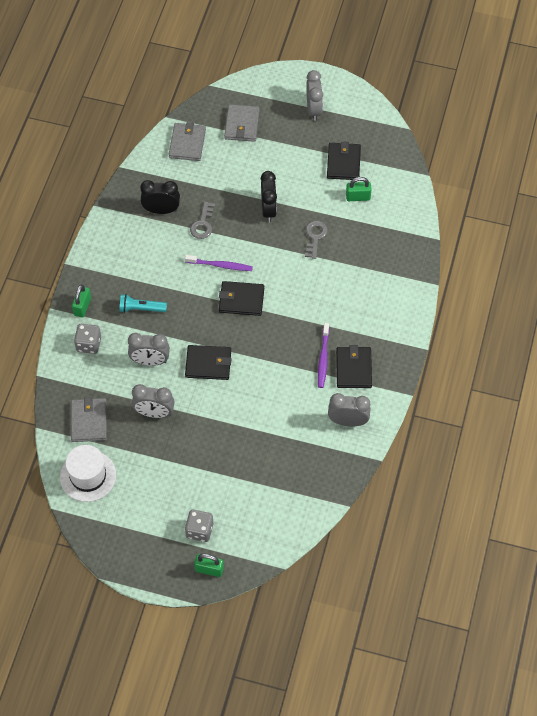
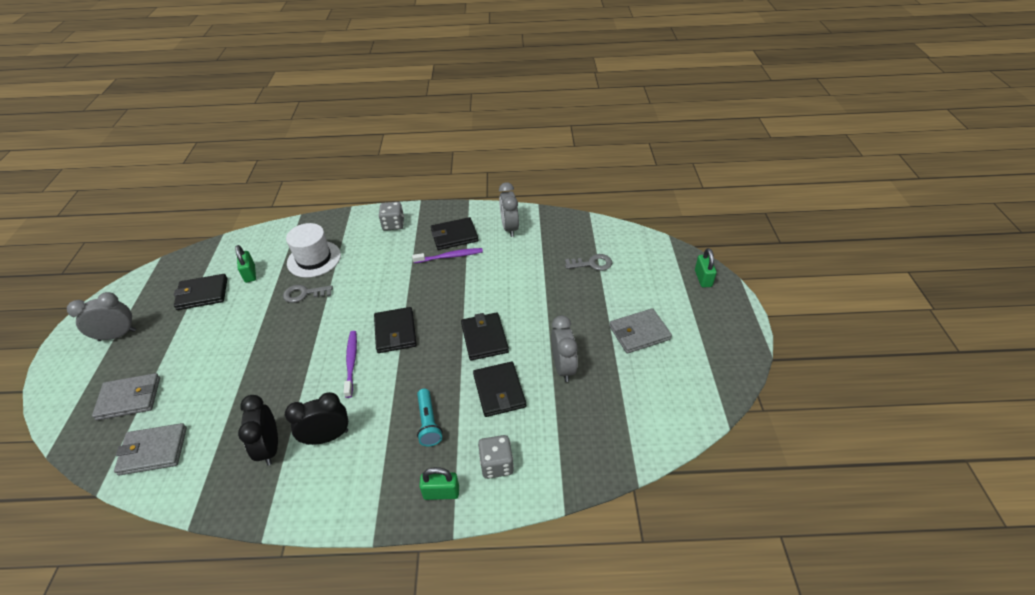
camera: 105 degrees left, 15 degrees down
(88, 476) = (670, 404): white hat -> white hat (314, 259)
(89, 421) = (602, 427): grey wallet -> grey wallet (639, 333)
(150, 361) = (499, 391): grey clock -> black wallet
(199, 530) = (670, 295): grey dice -> grey dice (393, 224)
(203, 224) = (291, 395): grey key -> grey key (592, 264)
(268, 210) = (268, 339): black clock -> black clock (327, 437)

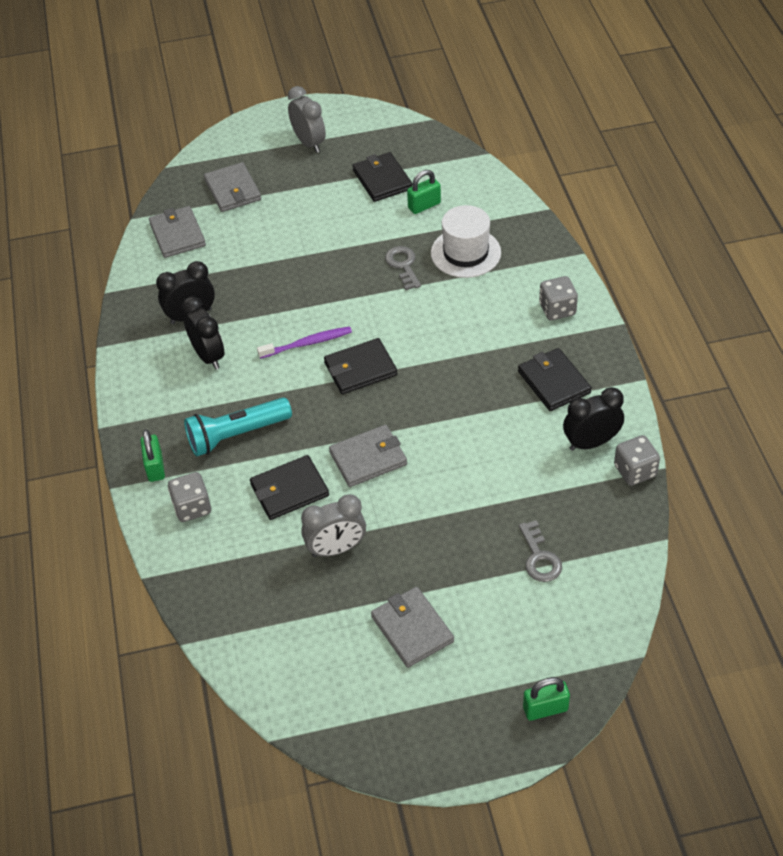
camera: 80 degrees right, 5 degrees up
(428, 423) = (236, 435): turquoise flashlight -> turquoise flashlight, size x1.52
(449, 256) = (508, 387): purple toothbrush -> none
(484, 338) = (368, 458): black wallet -> grey wallet
(509, 228) = (591, 442): grey clock -> black clock
(537, 214) = (635, 471): none -> grey dice

